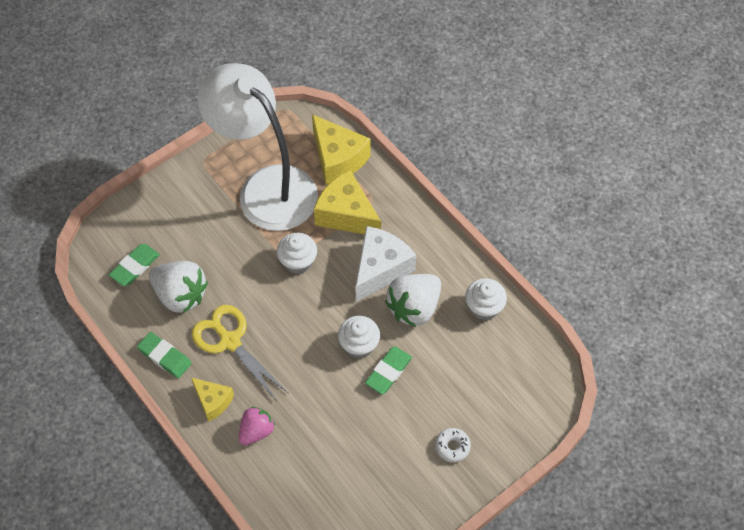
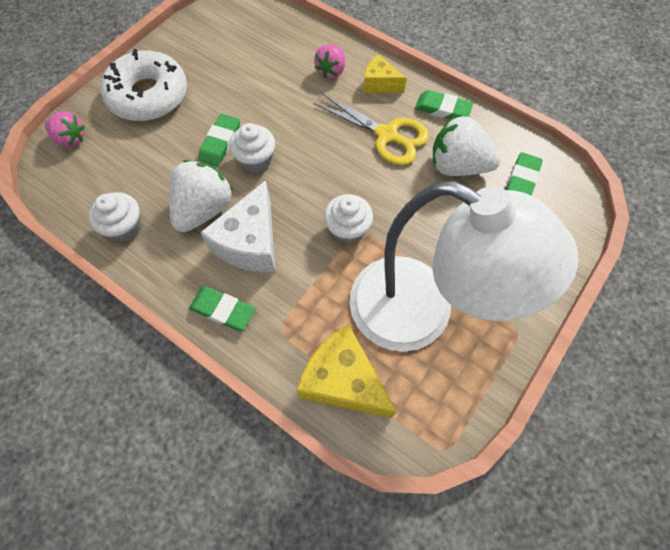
camera: 165 degrees right, 5 degrees up
(346, 214) = (308, 301): yellow cheese -> none
(412, 223) = (223, 310): none -> green eraser
(452, 446) = (148, 95): white donut -> white donut, size x2.47
(532, 411) = (71, 139): none -> pink strawberry

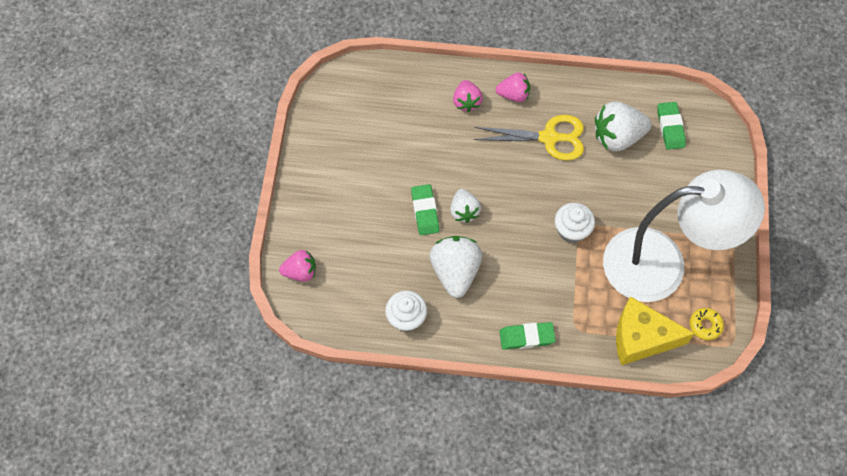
camera: 30 degrees left, 0 degrees up
(148, 95) = (332, 201): white donut -> none
(250, 243) = (509, 278): white cheese -> none
(256, 160) = (464, 211): white cupcake -> white strawberry
(380, 84) = (513, 95): yellow cheese -> pink strawberry
(427, 409) = (705, 325): none -> yellow donut
(442, 109) = (576, 93): green eraser -> none

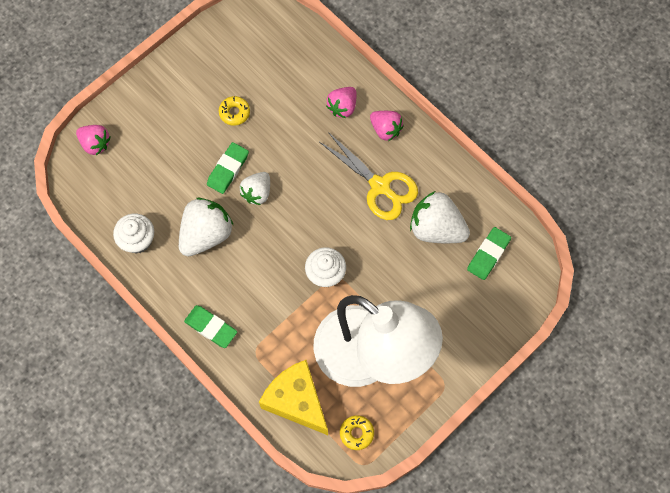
camera: 40 degrees right, 5 degrees up
(389, 166) = (234, 113): none -> yellow donut

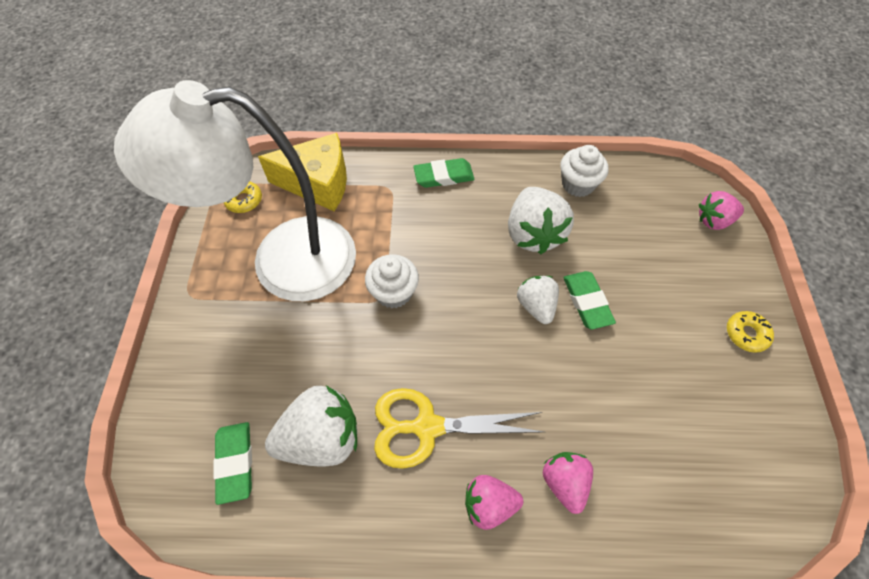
camera: 135 degrees right, 10 degrees down
(234, 113) = (653, 361): yellow donut -> yellow donut (746, 334)

